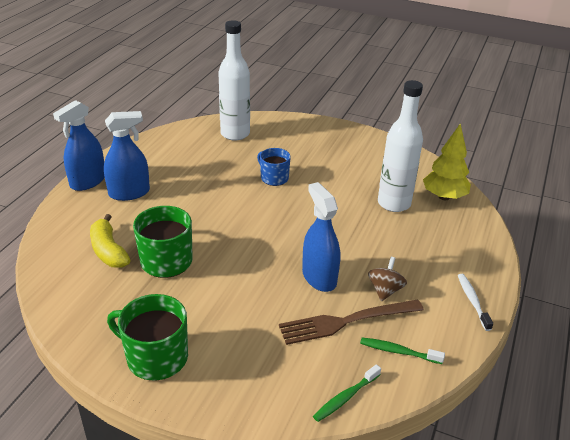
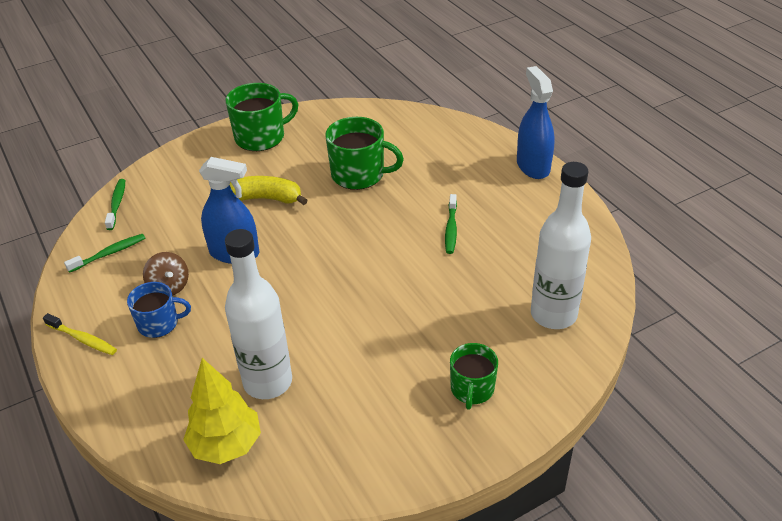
camera: 130 degrees right, 5 degrees up
(108, 250) = (405, 149): yellow banana -> yellow banana (267, 198)
(129, 193) = (487, 186): blue spray bottle -> none
(193, 191) = (451, 229): none -> green toothbrush
(274, 178) = (419, 302): blue mug -> blue mug (159, 323)
(314, 141) = (472, 389): none -> green mug
(346, 322) = (171, 241): brown fork -> none
(472, 301) = (83, 339): white toothbrush -> yellow toothbrush

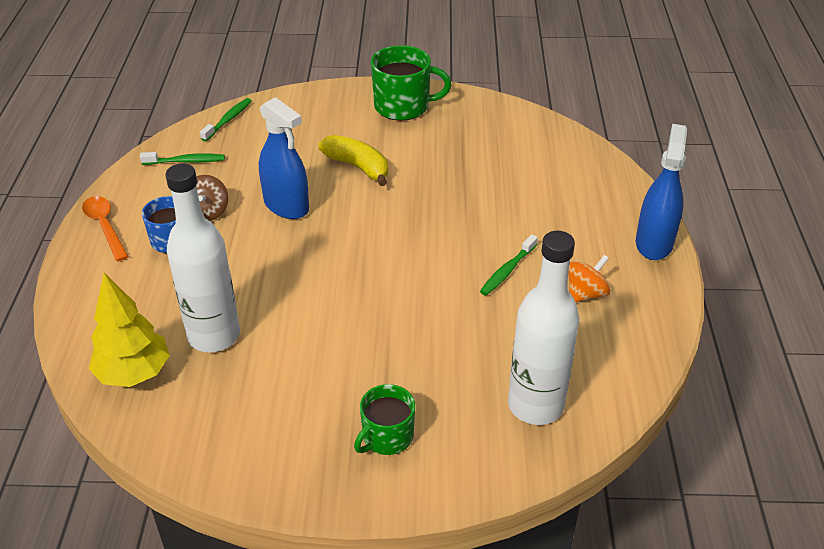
camera: 30 degrees right, 0 degrees up
(83, 339) = (105, 226): yellow toothbrush -> orange spoon
(359, 175) = (463, 179): green mug -> none
(519, 221) = (586, 294): none -> orange spinning top

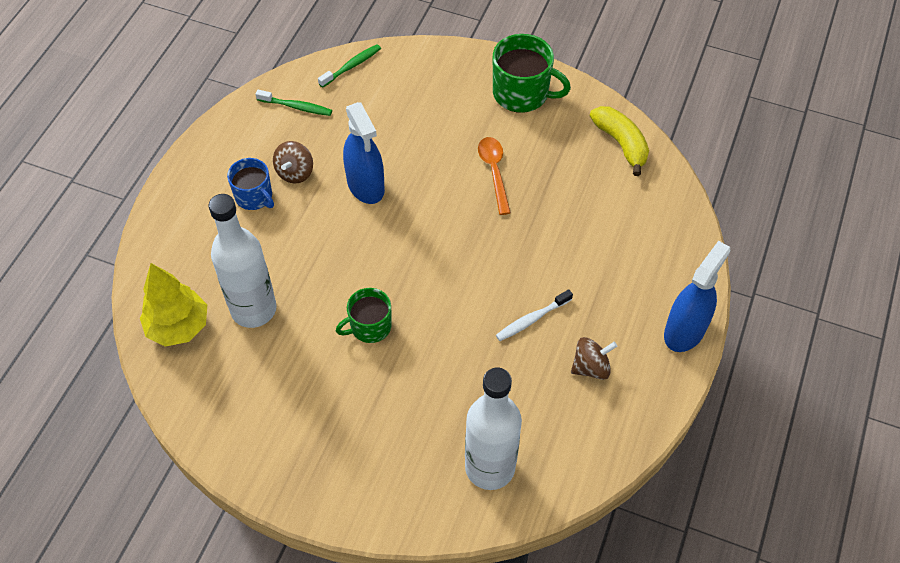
camera: 20 degrees right, 15 degrees up
(105, 226) = (204, 163): orange spoon -> orange spoon (494, 172)
(358, 167) = (448, 158): yellow banana -> yellow banana (621, 144)
(387, 437) = (354, 455): green mug -> green mug (370, 326)
(507, 271) = (531, 319): green toothbrush -> white toothbrush
(586, 294) = (591, 367): orange spinning top -> brown spinning top

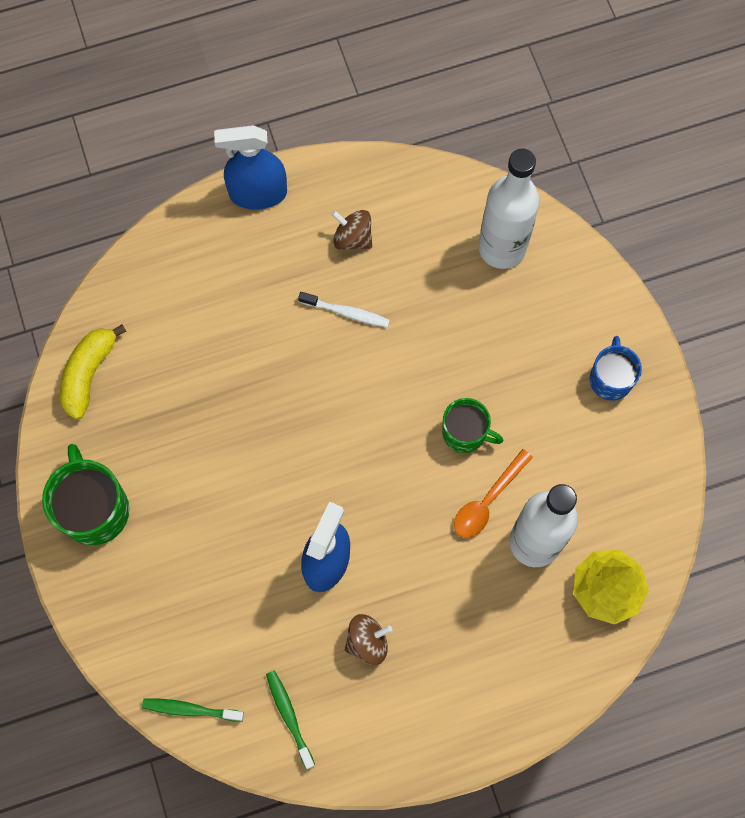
camera: 130 degrees left, 15 degrees up
(254, 196) = (425, 654): blue mug -> blue mug (610, 379)
(494, 172) = (215, 460): orange spoon -> orange spoon (487, 500)

